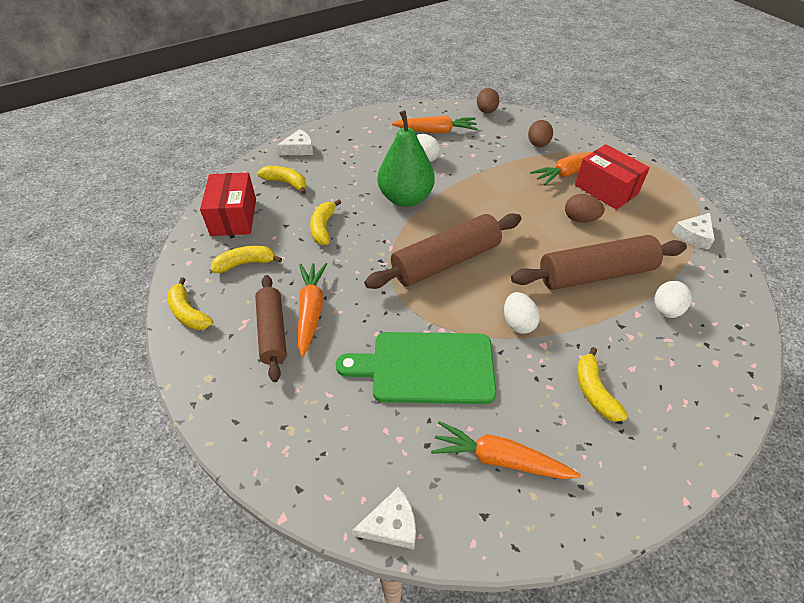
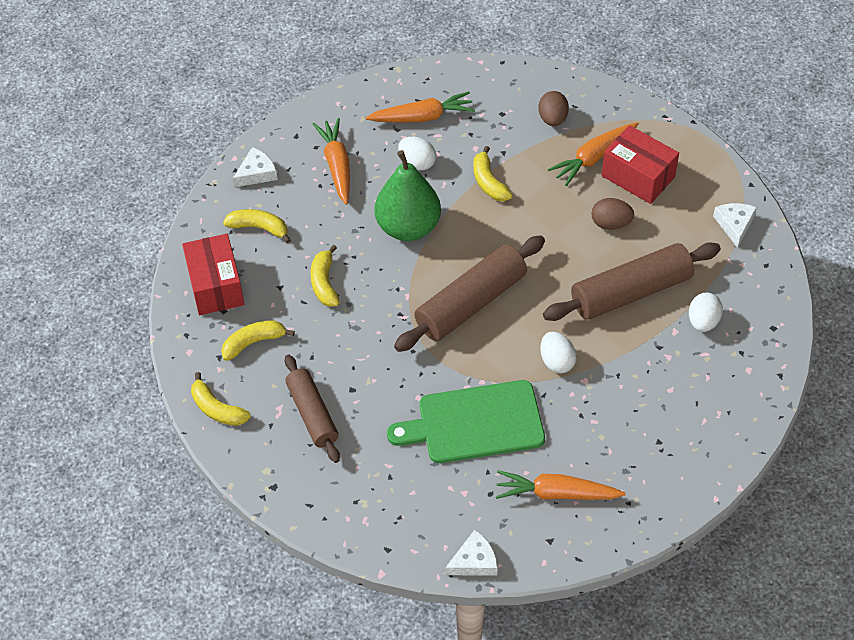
camera: 10 degrees left, 5 degrees up
(311, 311) = (343, 385): orange carrot -> orange carrot (337, 166)
(486, 111) = (480, 72): brown egg -> none
(594, 391) = (635, 418): yellow banana -> yellow banana (488, 182)
(693, 235) = (734, 225): white cheese -> white cheese turned 150 degrees clockwise

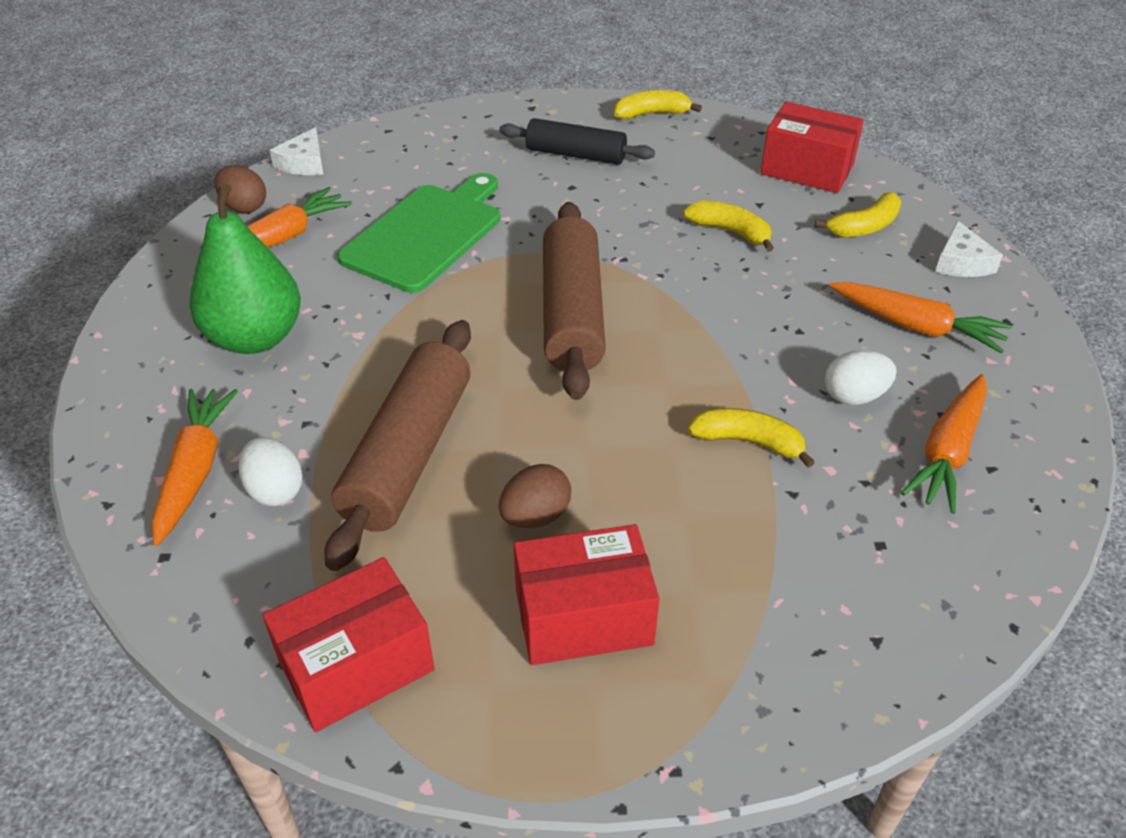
camera: 130 degrees right, 10 degrees down
(253, 342) = (704, 160): yellow banana -> none
(312, 414) = (575, 155): brown rolling pin -> black rolling pin
(408, 227) = (746, 329): green pear -> green pear (255, 338)
(552, 119) = (812, 599): brown egg -> brown egg (244, 207)
(556, 361) = (410, 329): white egg -> none
(594, 158) = (678, 590): orange carrot -> orange carrot (195, 471)
(734, 225) = (356, 665): white cheese -> red box

